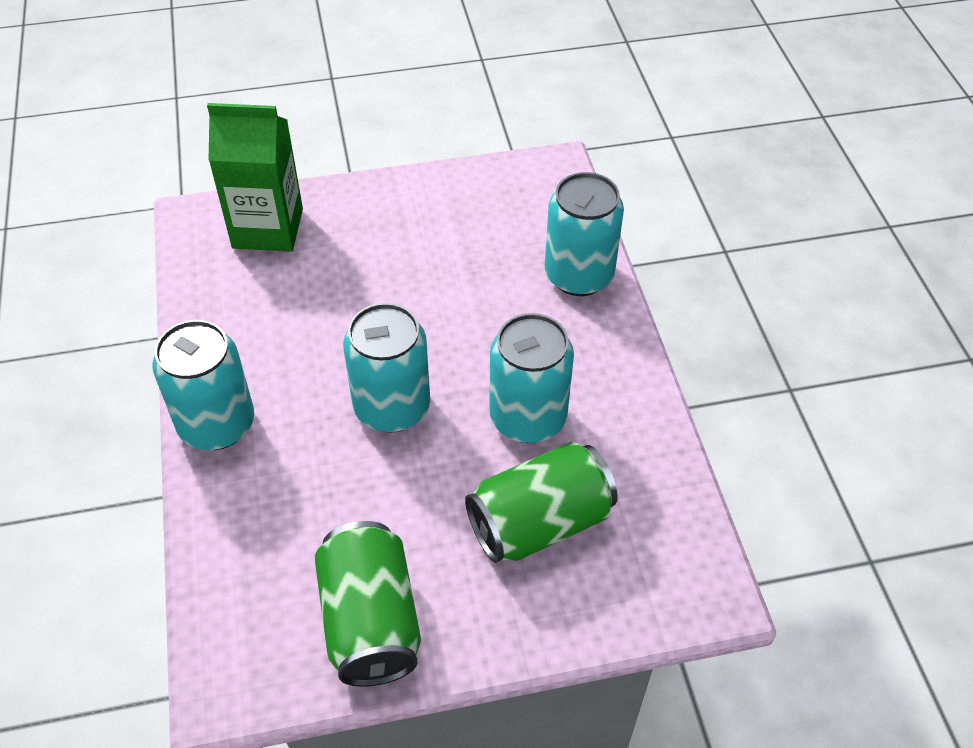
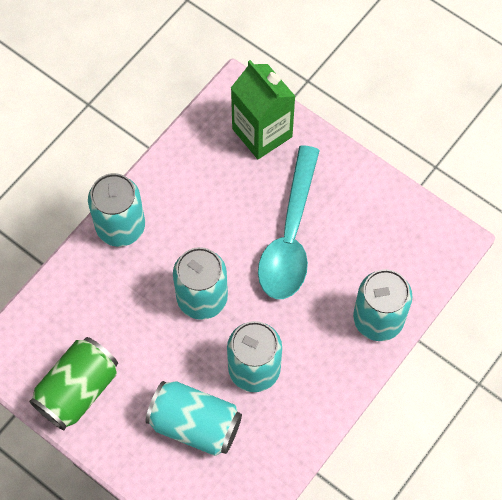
camera: 50 degrees right, 15 degrees up
(408, 283) = (290, 236): none -> turquoise spoon
(540, 523) = (195, 424): green can -> turquoise can

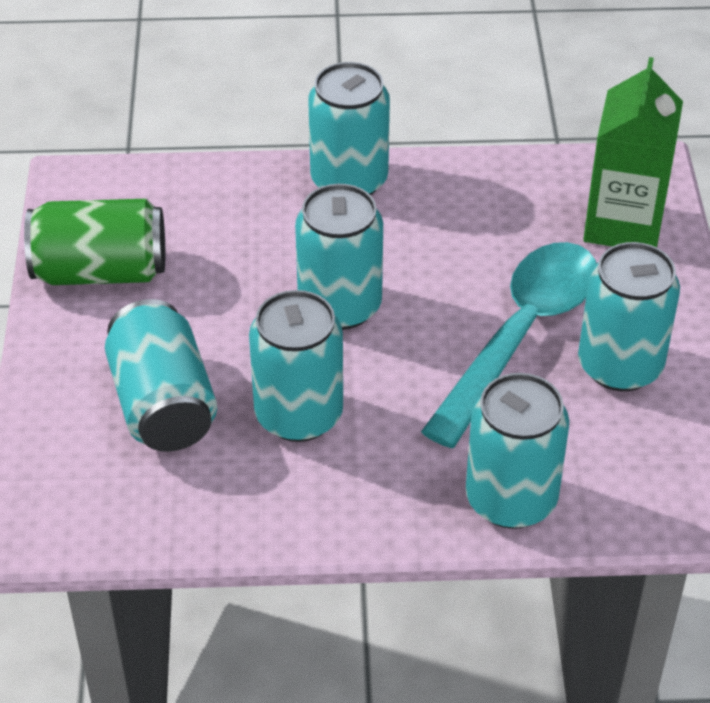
camera: 50 degrees right, 20 degrees down
(290, 236) = (520, 335): turquoise spoon -> turquoise spoon turned 150 degrees clockwise
(344, 211) = (620, 366): none -> turquoise can

